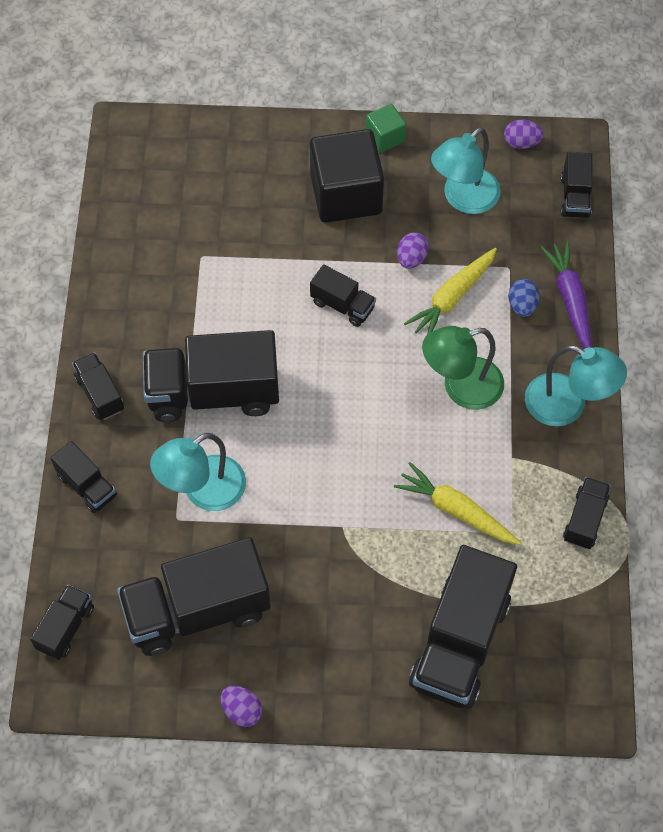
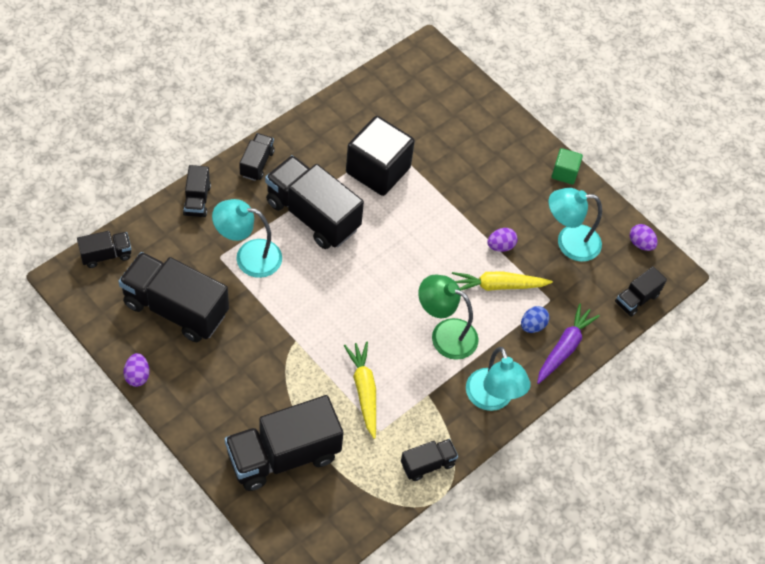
camera: 40 degrees right, 5 degrees down
(342, 305) = (433, 235): black truck -> none
(346, 194) = (505, 182): black cube -> black cube (378, 170)

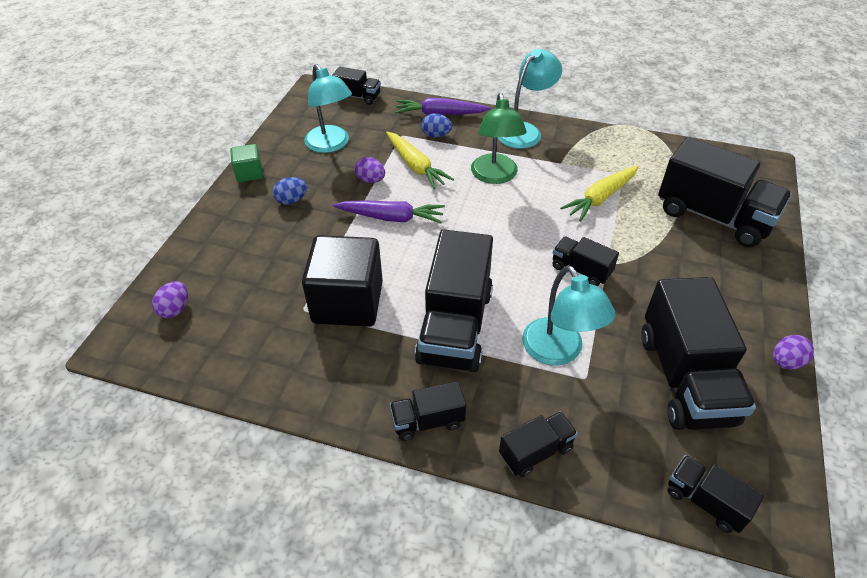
camera: 115 degrees left, 10 degrees down
(427, 464) = (616, 140): black truck -> black truck (581, 270)
(444, 236) = (391, 218): none -> purple carrot
(510, 185) = (292, 200): none -> blue egg
(640, 244) = (299, 110): purple egg -> purple egg (175, 309)

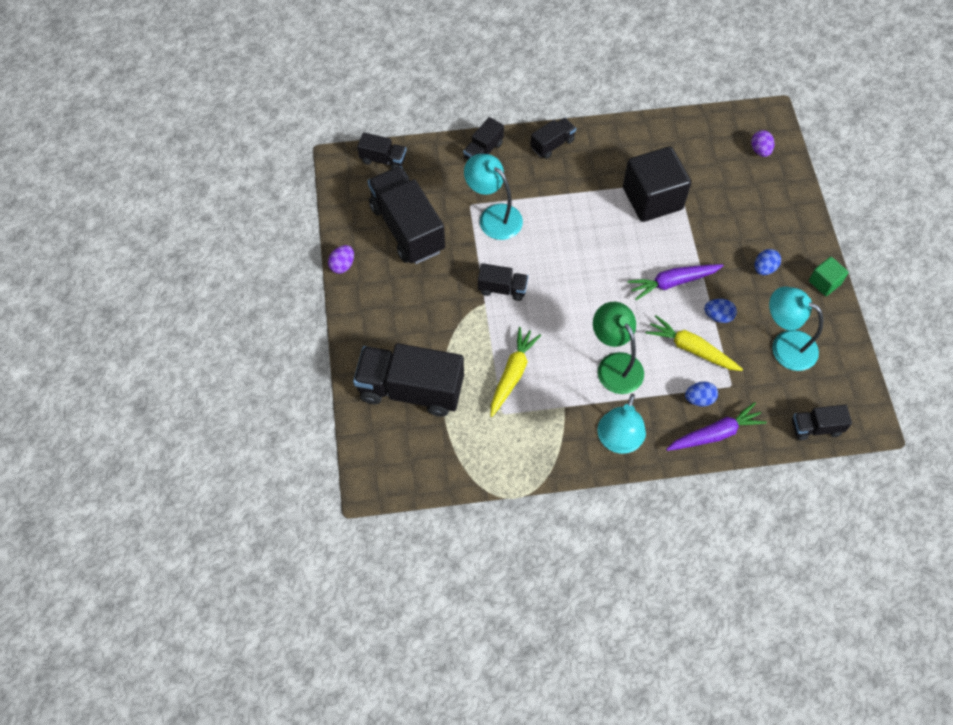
camera: 155 degrees right, 15 degrees up
(371, 180) = (718, 316): purple egg -> blue egg
(455, 326) = (569, 209): black truck -> none

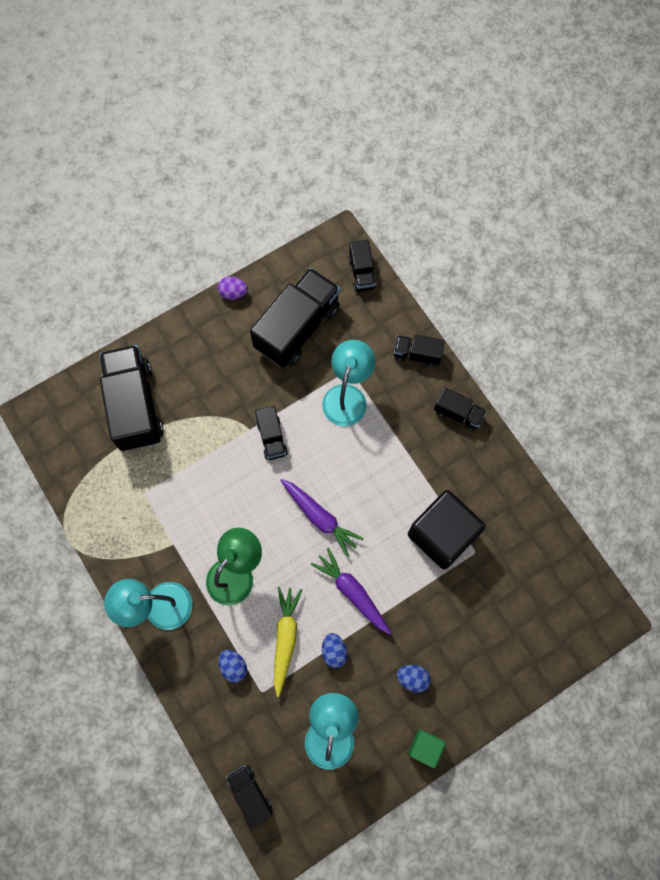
camera: 65 degrees right, 10 degrees up
(512, 374) = (187, 485): yellow carrot -> none
(715, 433) = (203, 695): purple carrot -> purple carrot (320, 517)
(760, 150) = (559, 622): purple egg -> none

